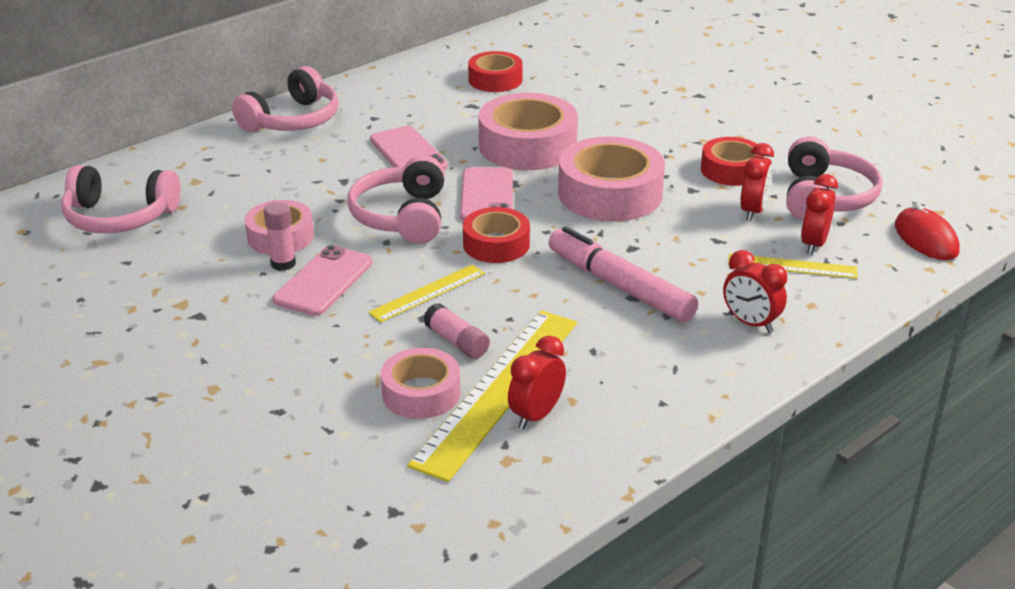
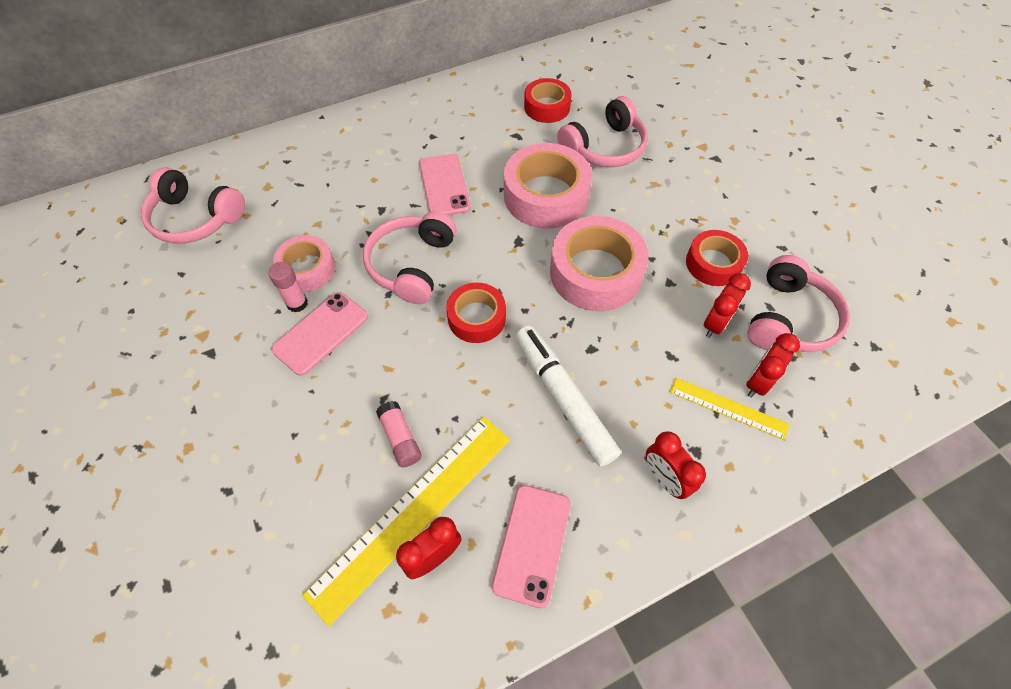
camera: 15 degrees right, 25 degrees up
(292, 120) = (367, 127): pink headphones -> pink headphones (604, 147)
(421, 393) = (348, 499): pink tape -> none
(427, 293) = (398, 368): yellow ruler -> none
(487, 195) = (490, 253): pink phone -> pink phone (532, 544)
(619, 286) = (563, 398): pink marker -> white marker
(925, 239) = (868, 399): red mouse -> none

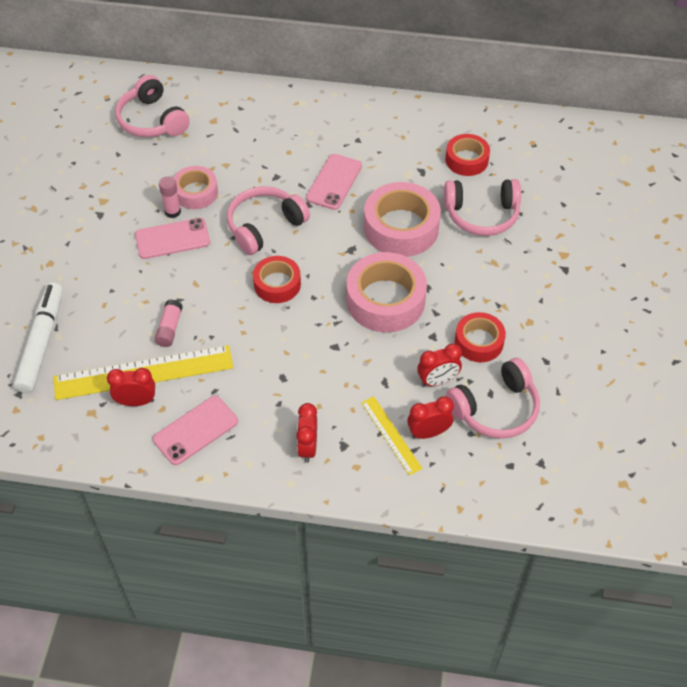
camera: 35 degrees right, 5 degrees down
(563, 398) = (288, 365): white marker -> white marker (41, 342)

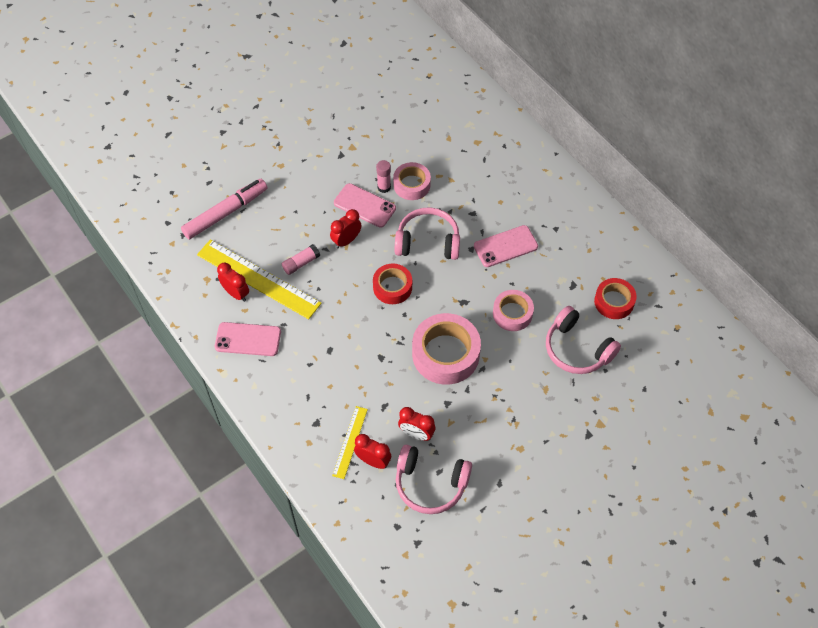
camera: 45 degrees right, 5 degrees up
(41, 342) = (225, 213): white marker -> pink marker
(152, 120) = (439, 113): pink headphones -> none
(308, 447) = (296, 405): red clock -> red clock (346, 240)
(401, 227) = (512, 313): pink tape -> pink tape, size x0.60
(479, 342) = (471, 432): red tape -> none

